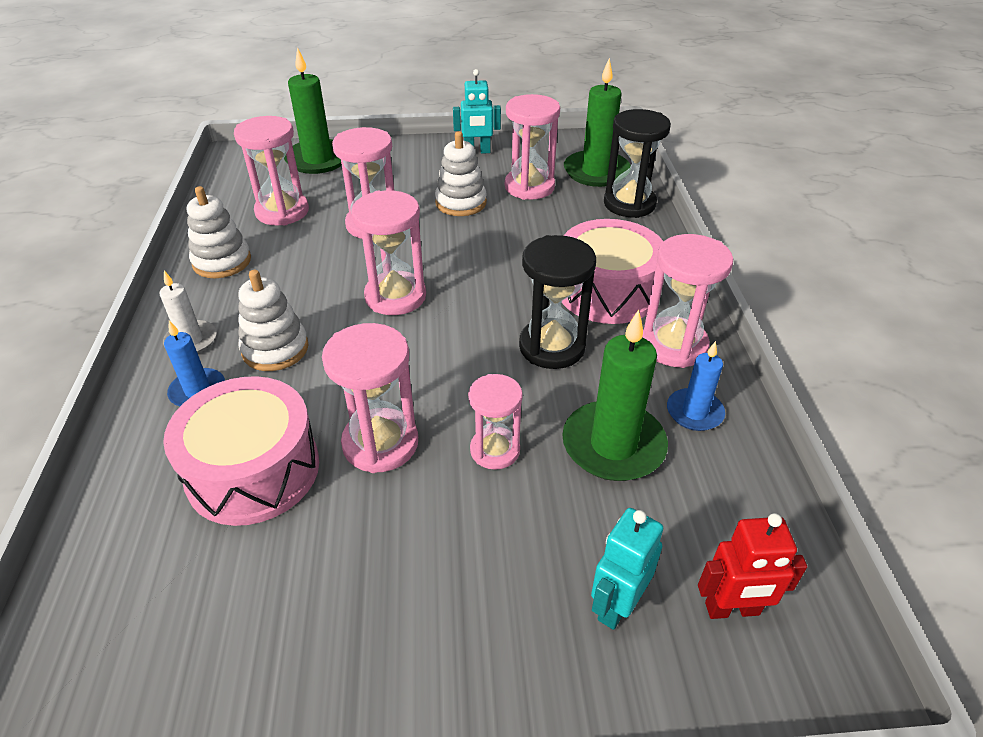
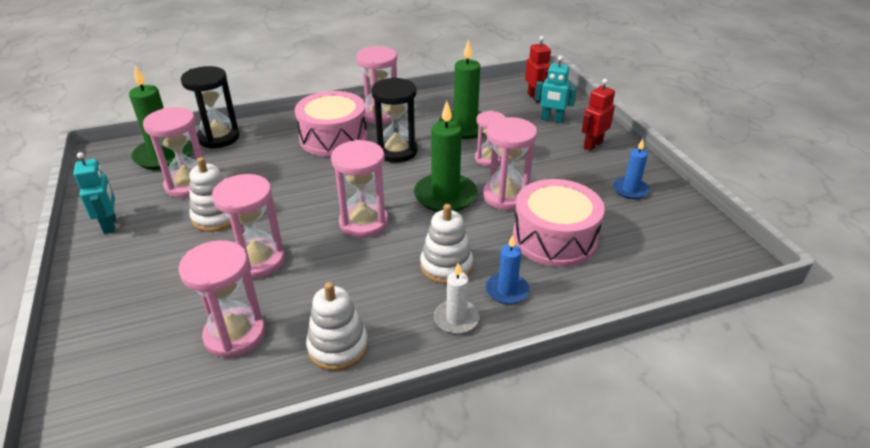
camera: 105 degrees left, 5 degrees down
(318, 160) = (107, 345): green candle -> green candle (445, 196)
(488, 646) = (592, 145): none -> red robot
(694, 412) = (431, 107): blue candle -> blue candle (630, 190)

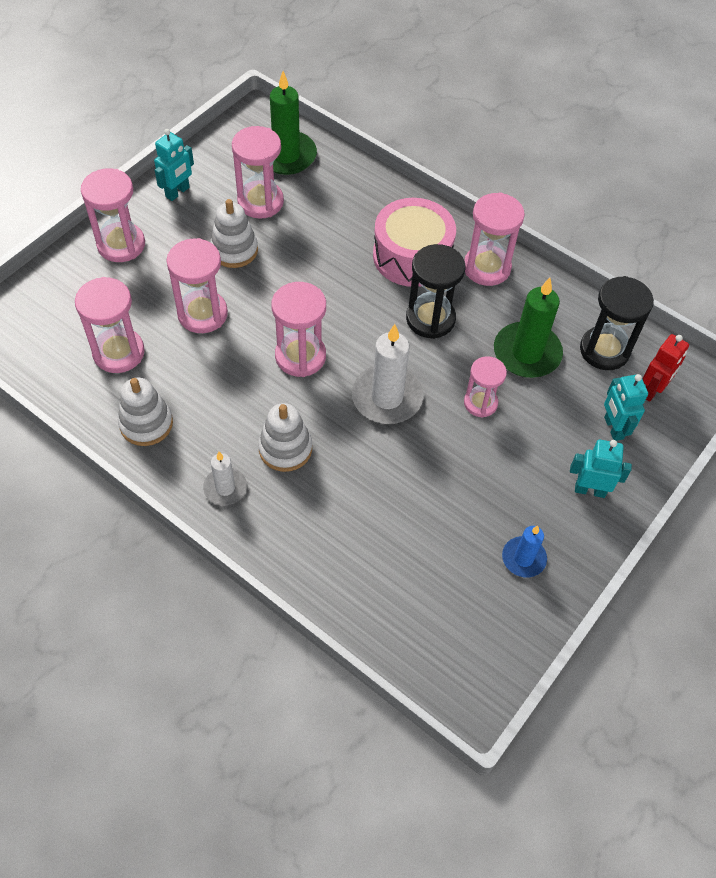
camera: 55 degrees right, 20 degrees up
(219, 138) = (342, 172): black hourglass -> black hourglass (604, 350)
(445, 196) = (387, 397): green candle -> white candle
(506, 196) = (424, 448): pink hourglass -> pink hourglass (121, 244)
(507, 290) = (284, 510): blue candle -> none
(554, 238) = (385, 518): pink drum -> none
(592, 145) = (590, 490): red robot -> turquoise robot

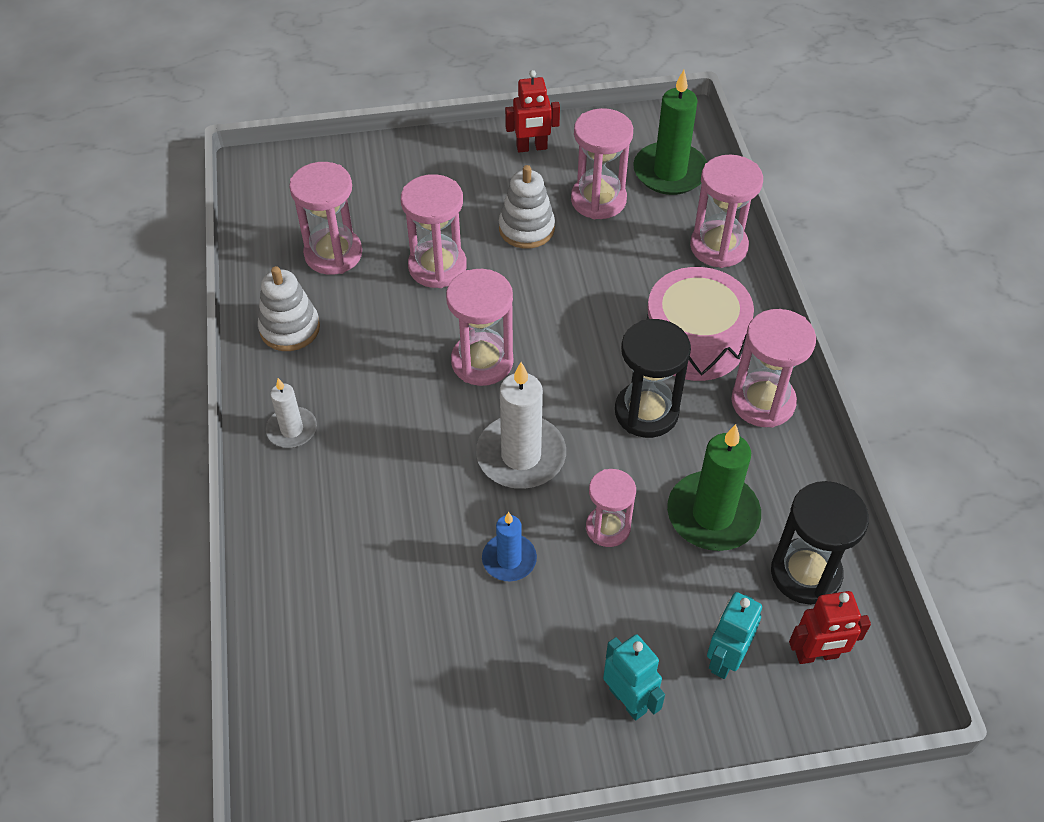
camera: 45 degrees right, 5 degrees down
(121, 244) = (434, 164): pink hourglass -> pink hourglass (718, 247)
(178, 192) = (532, 148): turquoise robot -> red robot
(285, 449) = (378, 434): white stacking toy -> none
(523, 558) = (483, 709): blue candle -> blue candle (509, 559)

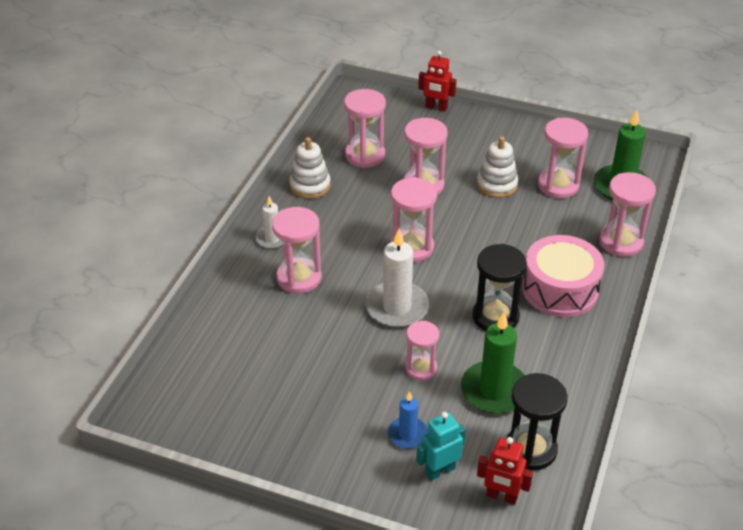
camera: 30 degrees right, 10 degrees down
(509, 559) = (347, 359): blue candle -> blue candle (407, 434)
(532, 148) = (536, 140): red robot -> red robot (436, 107)
(628, 700) = (362, 463): turquoise robot -> none
(763, 402) = (579, 343): pink hourglass -> pink hourglass (299, 278)

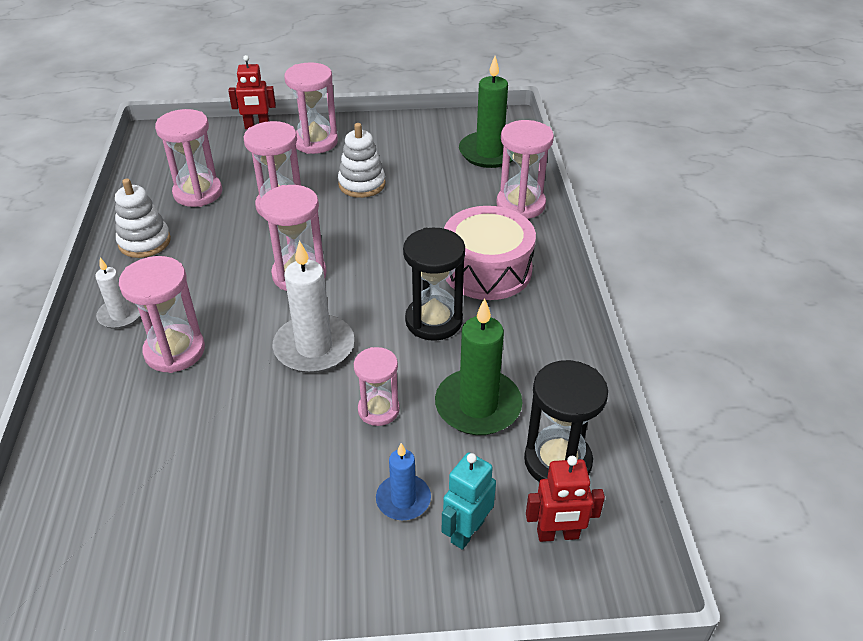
camera: 25 degrees left, 0 degrees up
(558, 185) = (426, 168): pink hourglass -> pink hourglass (315, 142)

